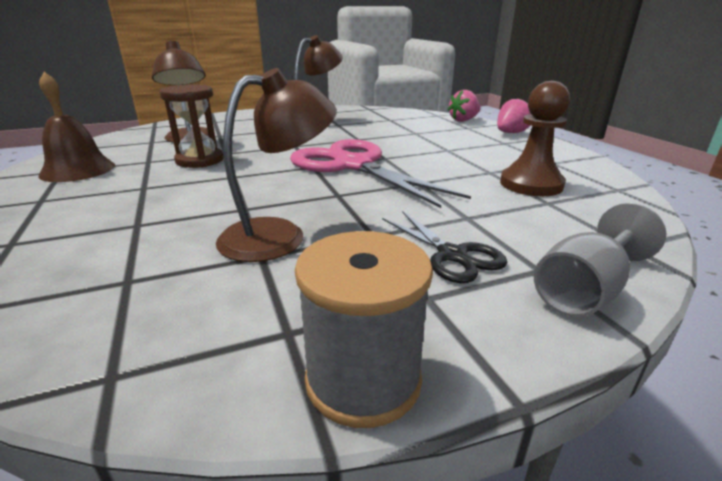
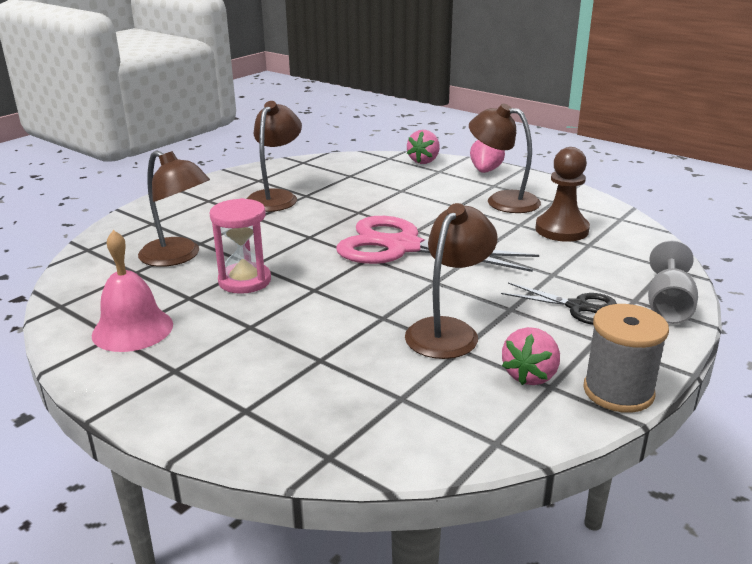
camera: 30 degrees left, 0 degrees up
(78, 170) = (132, 329): brown bell -> pink bell
(200, 160) = (245, 281): brown hourglass -> pink hourglass
(285, 309) = (530, 375): none -> pink strawberry
(498, 153) = (502, 200): none -> brown lamp

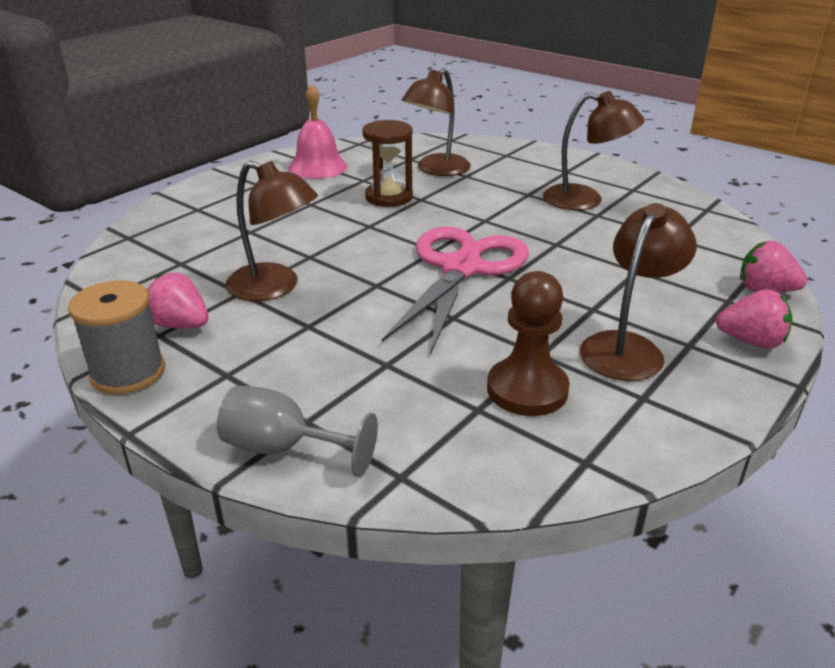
camera: 90 degrees right, 5 degrees up
(245, 281) = (389, 197): pink hourglass -> brown hourglass
(578, 307) = (300, 371): black scissors -> none

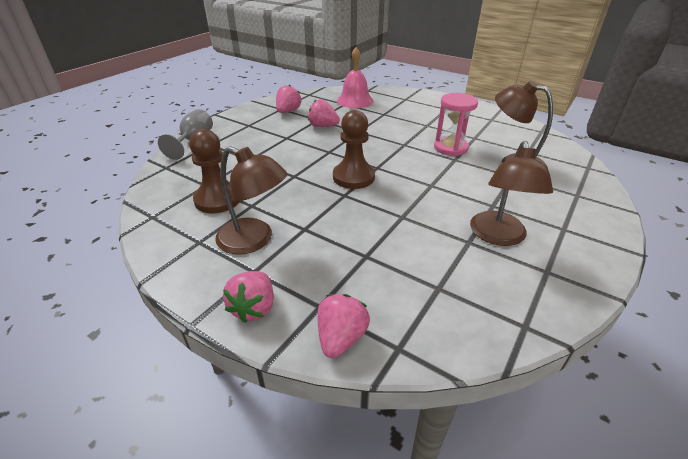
camera: 85 degrees right, 5 degrees up
(128, 372) = (253, 108): grey spool -> none
(274, 287) = (323, 126): brown lamp -> pink strawberry
(318, 167) = (485, 122): pink bell -> pink bell (355, 101)
(389, 197) = (450, 148): brown hourglass -> pink hourglass
(461, 268) = (353, 177): pink scissors -> brown pawn

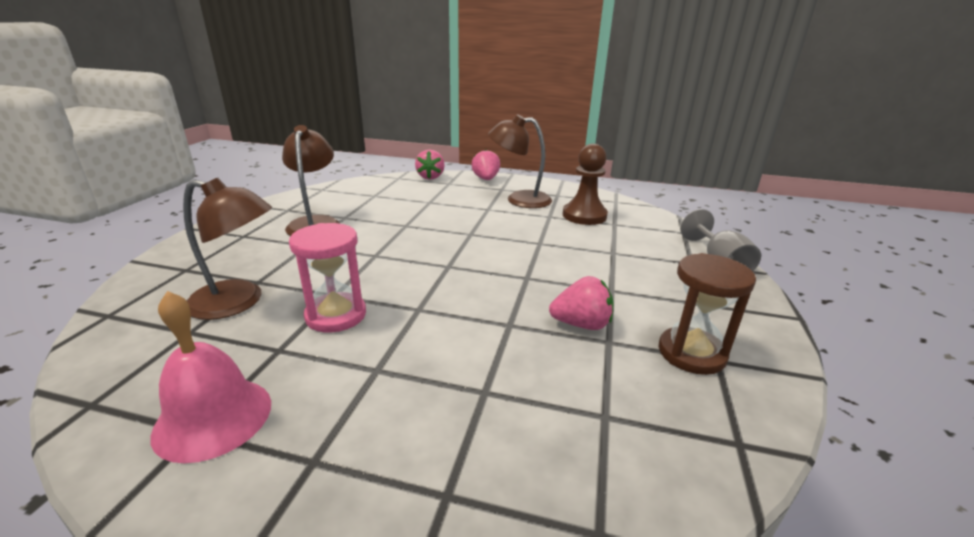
camera: 160 degrees right, 10 degrees down
(288, 111) = (691, 353): pink strawberry -> brown hourglass
(353, 177) = (471, 250): brown pawn -> none
(355, 101) = (590, 439): pink bell -> pink bell (213, 417)

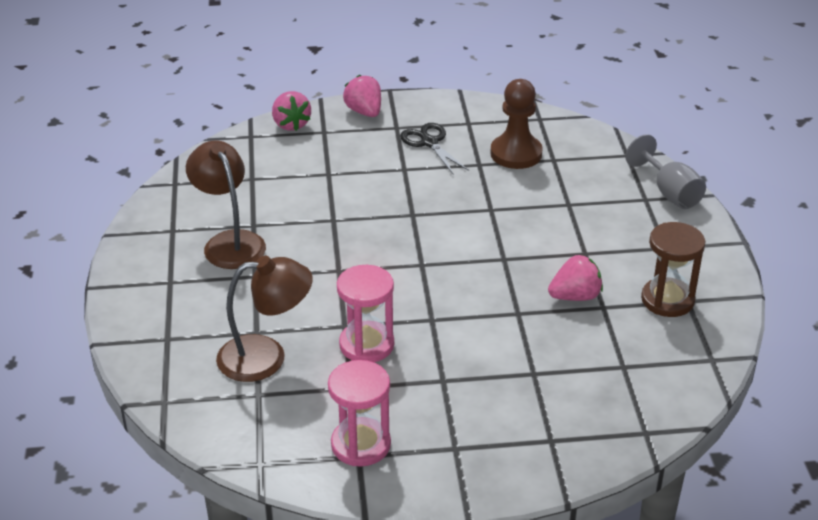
camera: 20 degrees left, 10 degrees up
(213, 417) = (361, 444): pink bell -> pink hourglass
(519, 199) = (429, 142): brown lamp -> black scissors

